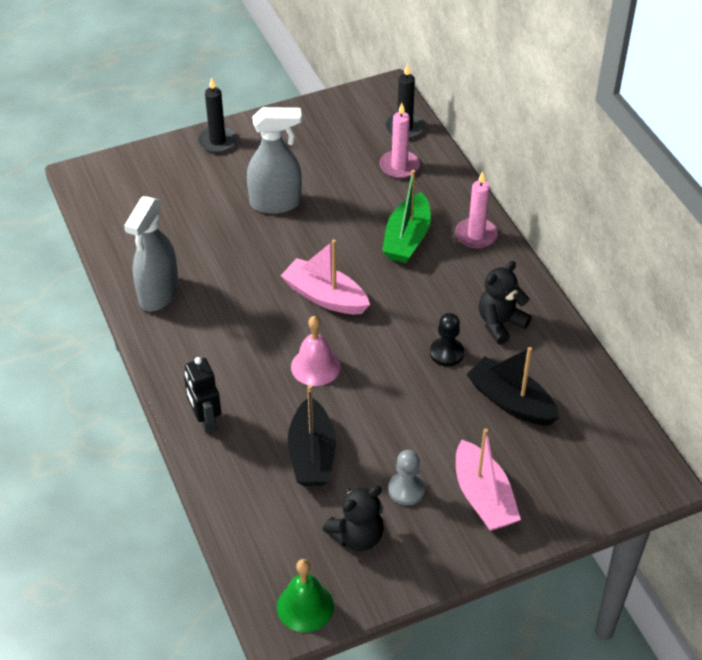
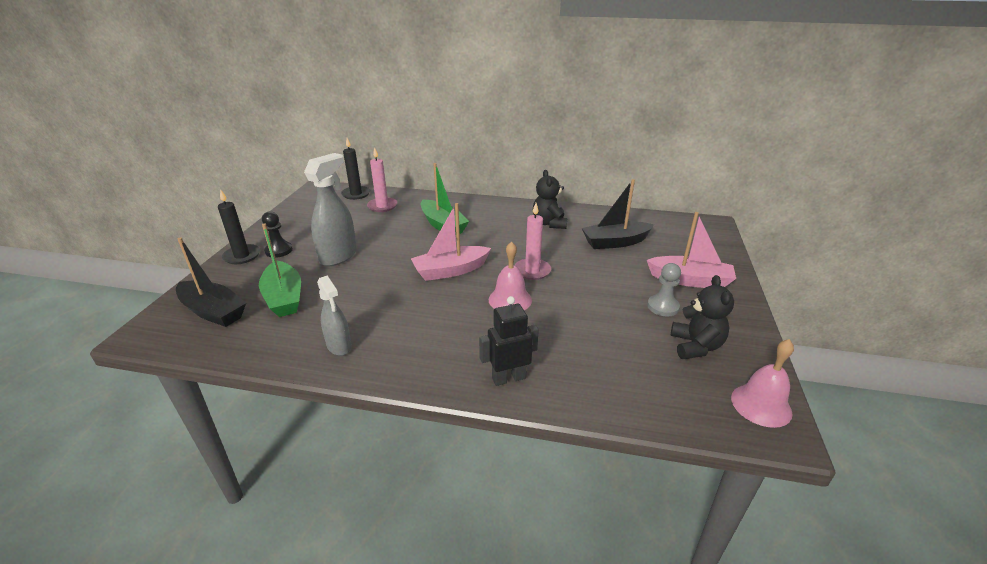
camera: 55 degrees left, 15 degrees down
(158, 294) = (339, 346): grey spray bottle -> grey spray bottle, size x0.62
(186, 215) = (284, 297): none -> green boat
(205, 421) = (508, 378): black robot -> black robot turned 150 degrees clockwise
(305, 606) = (761, 405): green bell -> pink bell
(312, 454) = (595, 335): black boat -> black boat (213, 311)
(446, 353) = (553, 247): black pawn -> black pawn (279, 250)
(476, 235) = (471, 205): pink candle -> pink candle (532, 271)

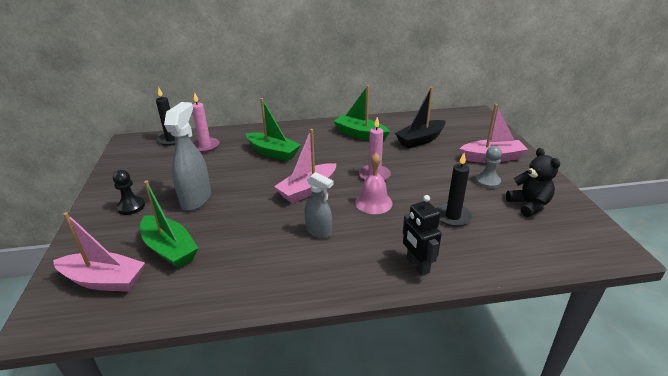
camera: 20 degrees left, 0 degrees up
(213, 311) = (104, 280): black boat -> pink boat
(242, 256) = (95, 220): black candle -> black candle (452, 216)
(339, 346) = (256, 279): grey spray bottle -> grey spray bottle (319, 231)
(508, 378) = (417, 265): black robot -> black robot turned 75 degrees counterclockwise
(549, 223) = (360, 134): black teddy bear -> green boat
(761, 405) = (596, 235): pink bell -> none

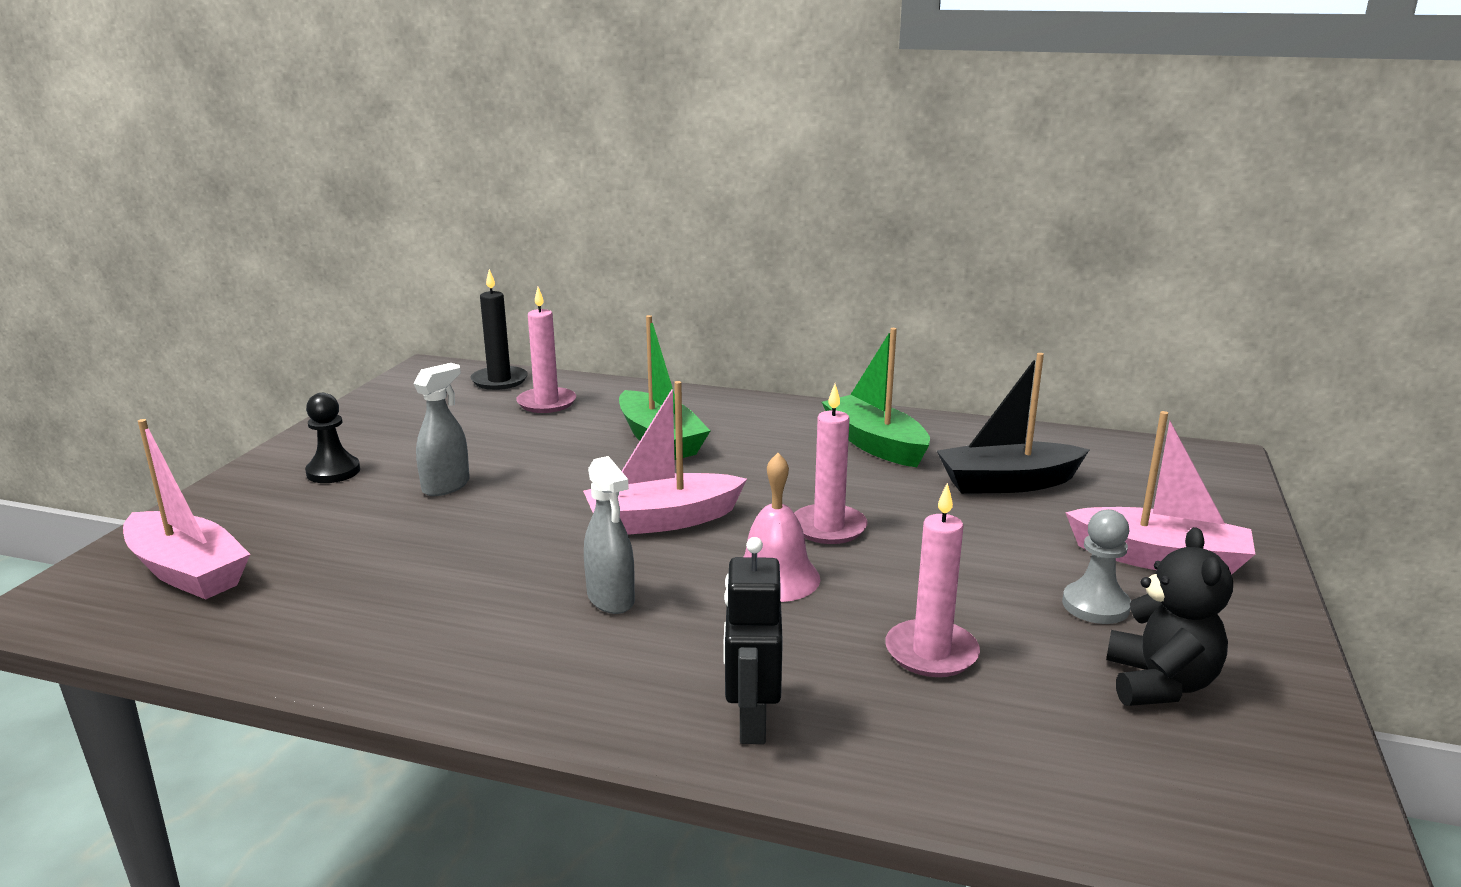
camera: 25 degrees right, 10 degrees down
(169, 249) = (327, 553): green boat -> none
(196, 199) = (446, 486): grey spray bottle -> grey spray bottle, size x0.62
(452, 216) = (931, 653): black candle -> pink candle

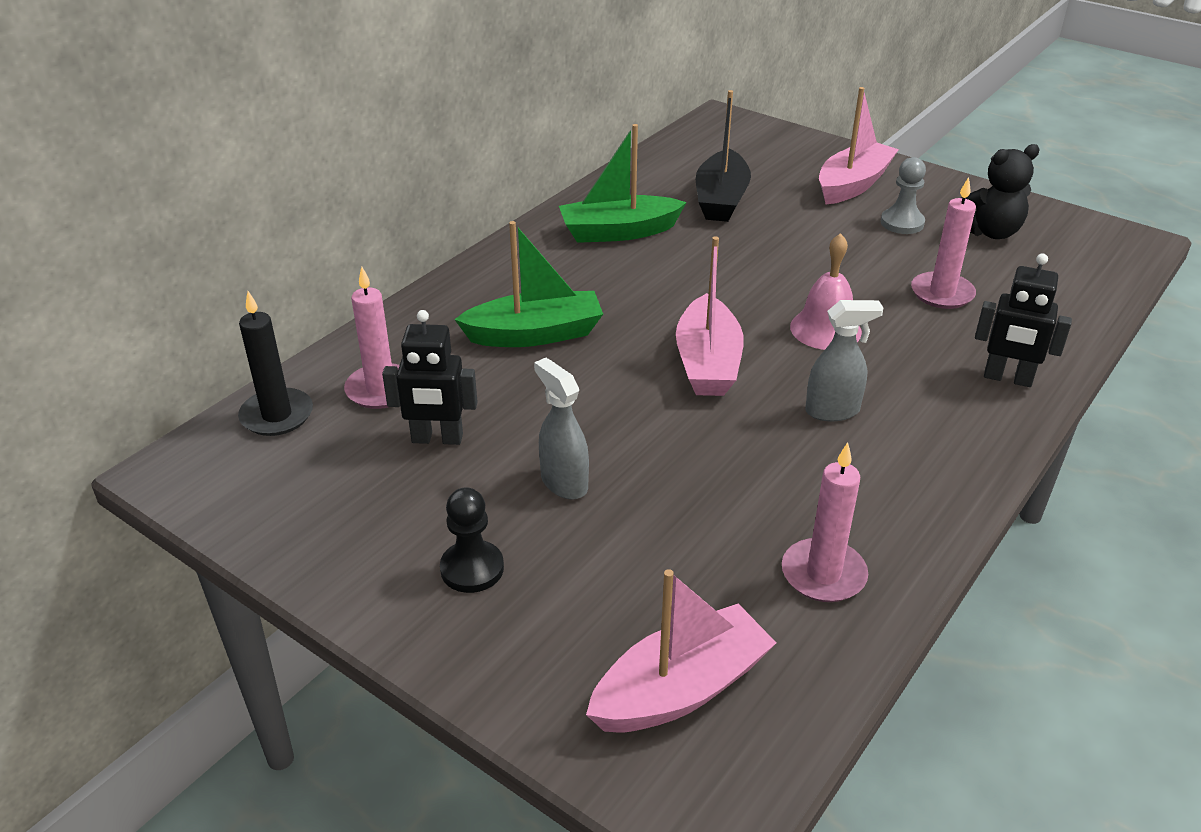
camera: 70 degrees left, 15 degrees up
(490, 432) = (437, 439): none -> black robot
(828, 527) = (757, 289): pink candle -> pink candle (823, 574)
(1159, 684) = (990, 232): black teddy bear -> black teddy bear turned 135 degrees clockwise

